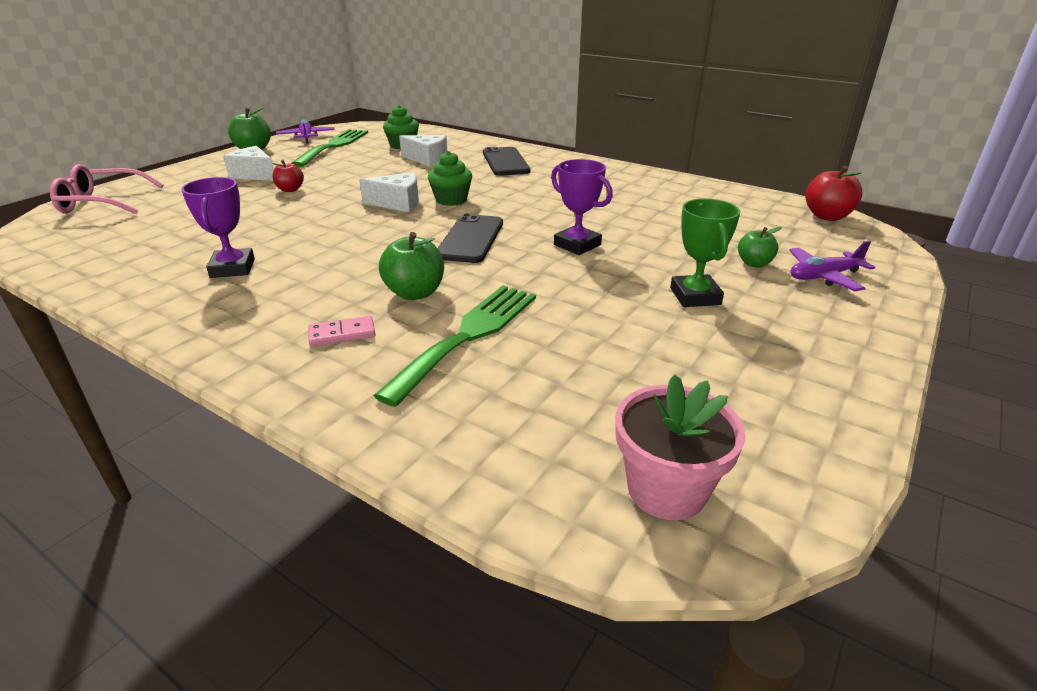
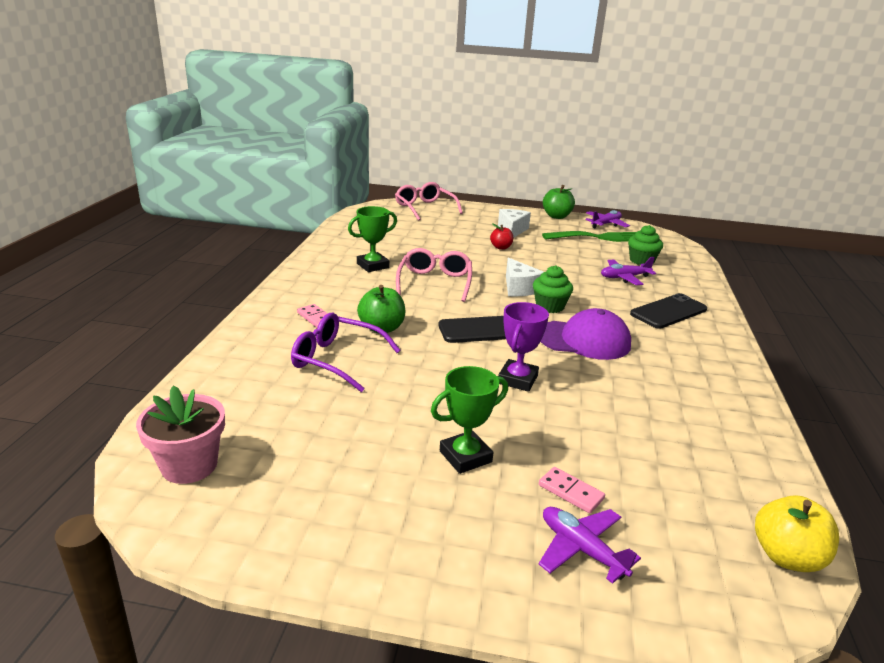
camera: 65 degrees right, 5 degrees down
(232, 268) = (373, 266): purple trophy -> green trophy
(332, 240) = (435, 282): none -> pink glasses
(427, 159) = (624, 277): white cheese -> purple plane
(468, 335) = (337, 360): green fork -> purple glasses
(527, 202) = (584, 340): none -> purple cap
(754, 263) = (570, 492): green apple -> pink domino
(827, 216) = (786, 556): red apple -> yellow apple

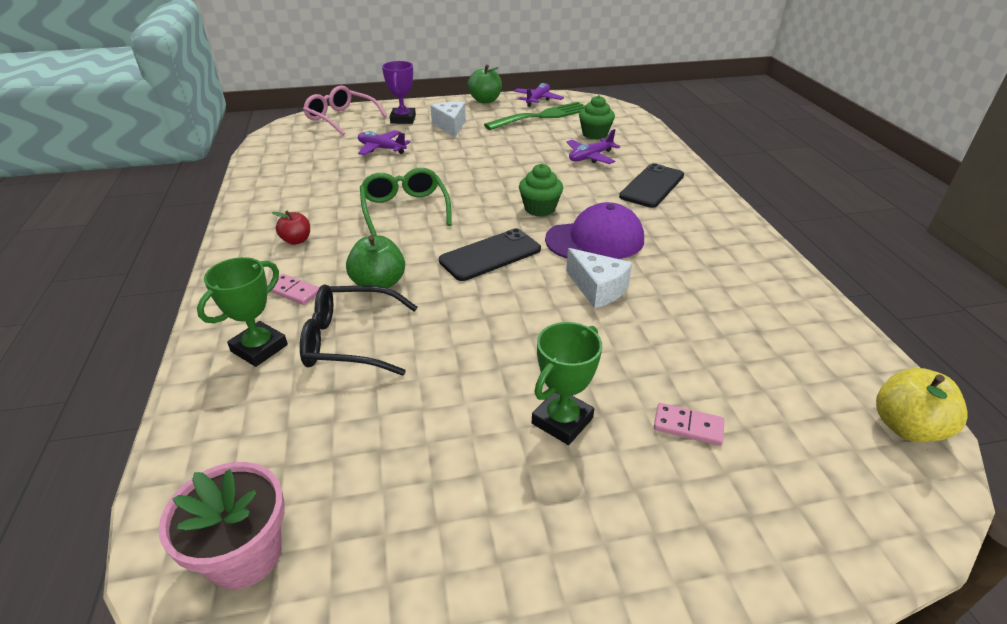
camera: 20 degrees left, 10 degrees up
(337, 360) = (350, 340): purple glasses -> black glasses
(373, 266) = (323, 204): green trophy -> green trophy (259, 348)
(435, 282) = (405, 209): pink glasses -> green glasses
(501, 247) = (450, 149): red apple -> red apple (296, 240)
(517, 379) = (559, 306): purple trophy -> purple trophy (403, 119)
(519, 288) = (497, 194): white cheese -> white cheese (597, 289)
(581, 549) = (737, 492): purple plane -> purple plane (381, 149)

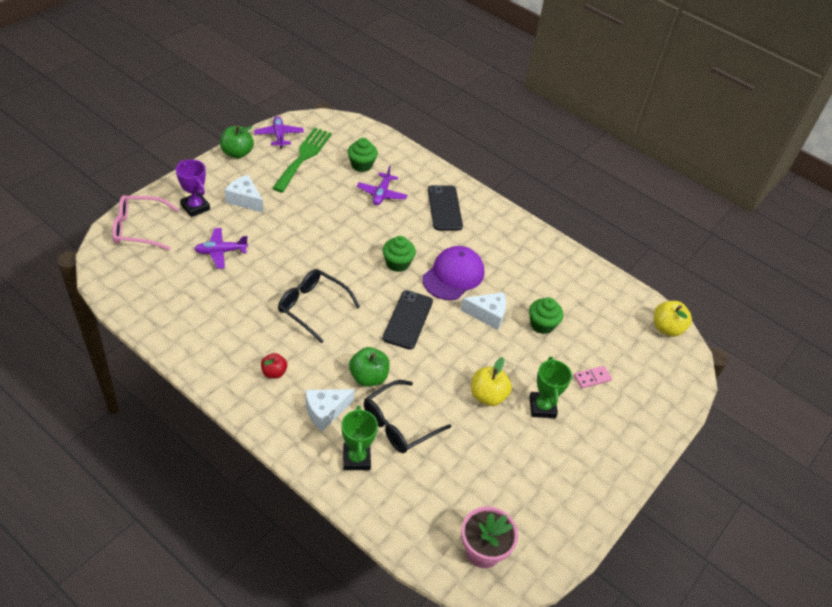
camera: 45 degrees left, 10 degrees up
(293, 291) = (325, 411): pink domino -> white cheese
(405, 209) = (312, 307): green glasses -> black glasses
(496, 368) = (487, 396): none -> yellow apple
(668, 329) = (542, 324): none -> green cupcake

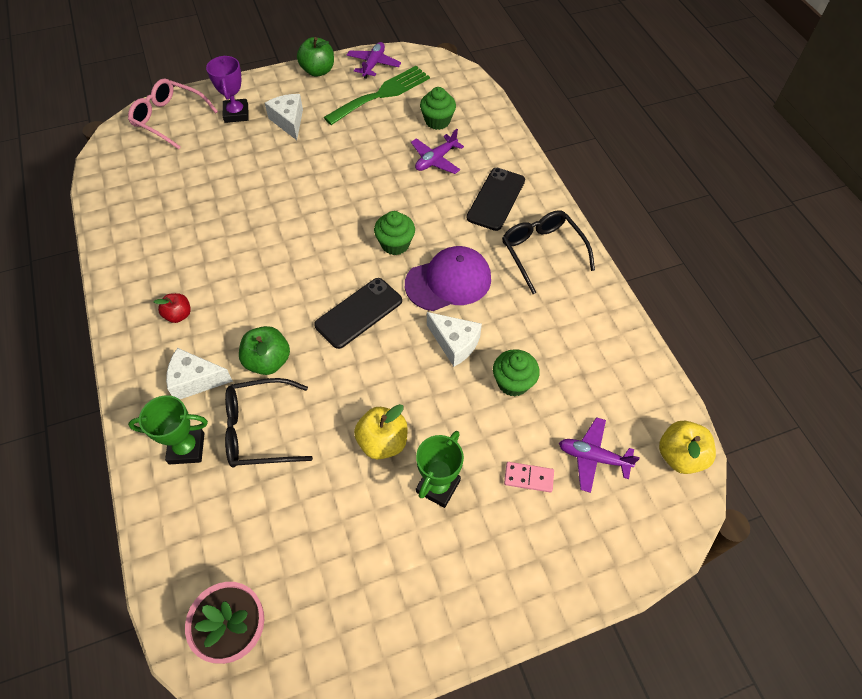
camera: 35 degrees right, 10 degrees up
(221, 252) = (225, 167): purple plane -> purple plane (593, 457)
(312, 307) = (269, 259): black glasses -> black glasses (542, 252)
(356, 458) = (186, 448): green trophy -> green trophy turned 60 degrees clockwise

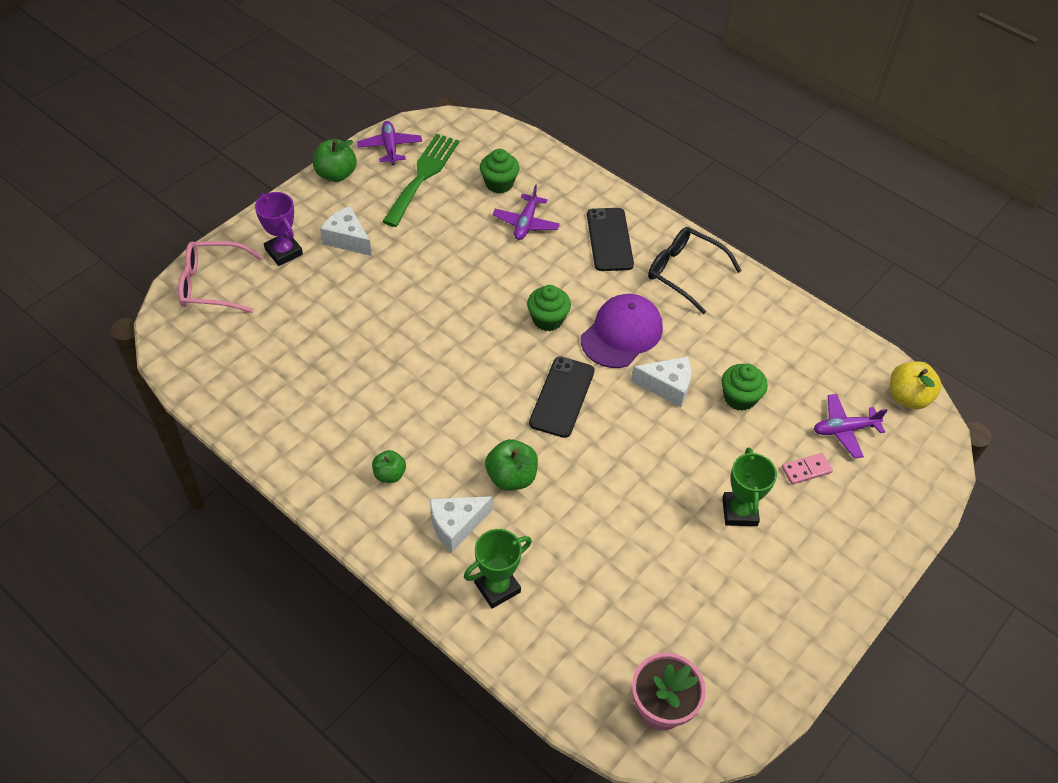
camera: 30 degrees left, 5 degrees down
(178, 315) = (389, 474): red apple -> green apple
(259, 430) = (551, 539): black glasses -> none
(382, 442) = (667, 498): yellow apple -> none

